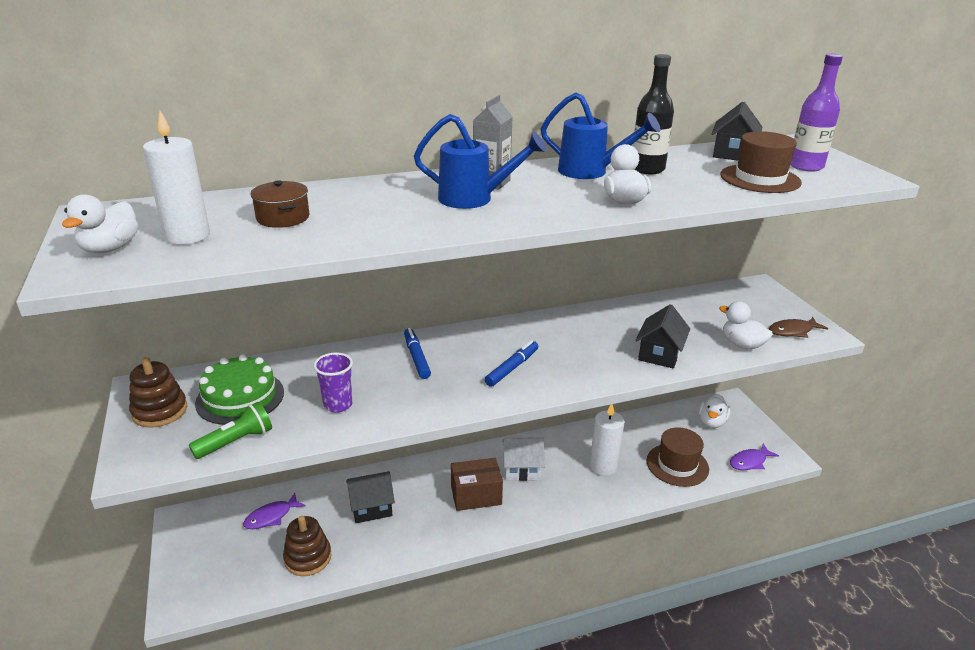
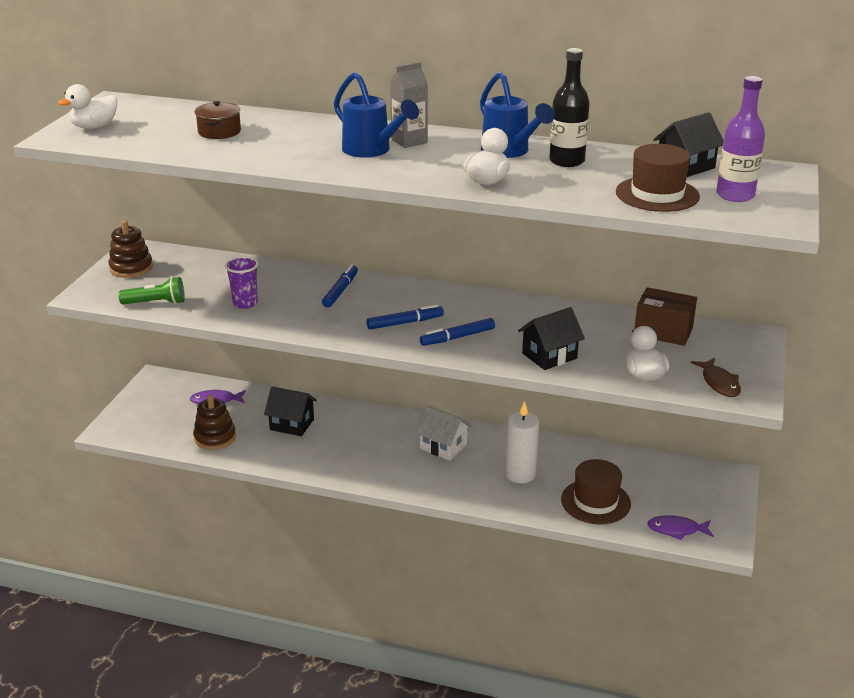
camera: 35 degrees right, 0 degrees up
(187, 236) = (146, 130): white candle -> none
(240, 397) = (188, 276): green cake -> none
(476, 495) = (382, 450): brown box -> brown box (663, 331)
(572, 365) = (457, 337): none -> blue marker
(712, 422) = (682, 483): white duck -> none
(793, 331) = (719, 383): brown fish -> brown fish turned 120 degrees counterclockwise

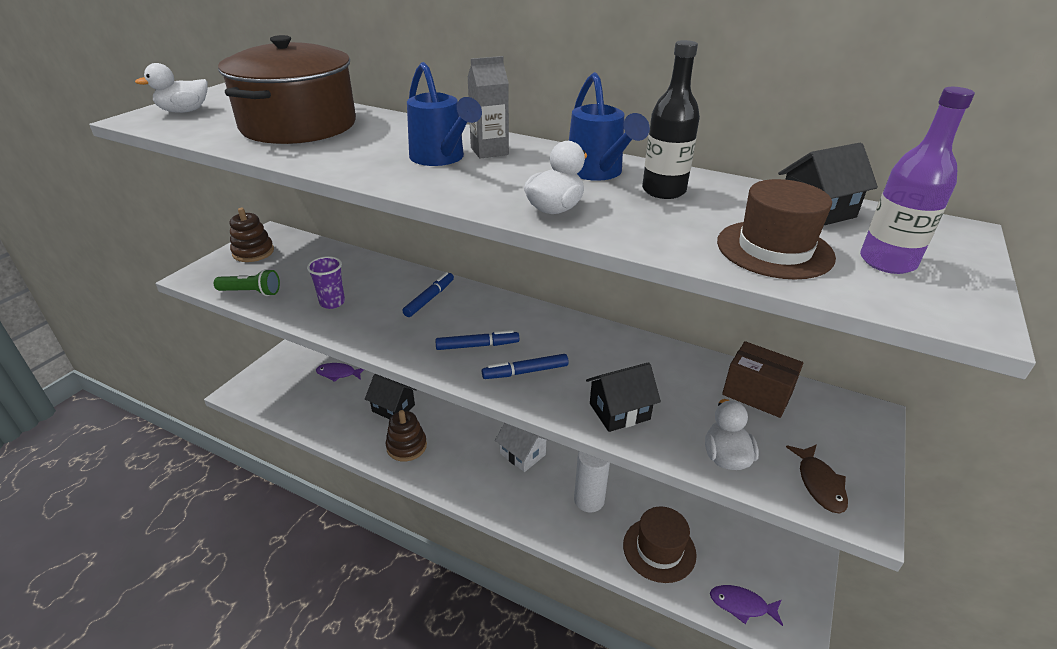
camera: 10 degrees right, 5 degrees up
(215, 438) = (321, 413): brown stacking toy -> brown stacking toy (406, 446)
(219, 132) = (299, 125): brown pot -> brown pot, size x2.49

